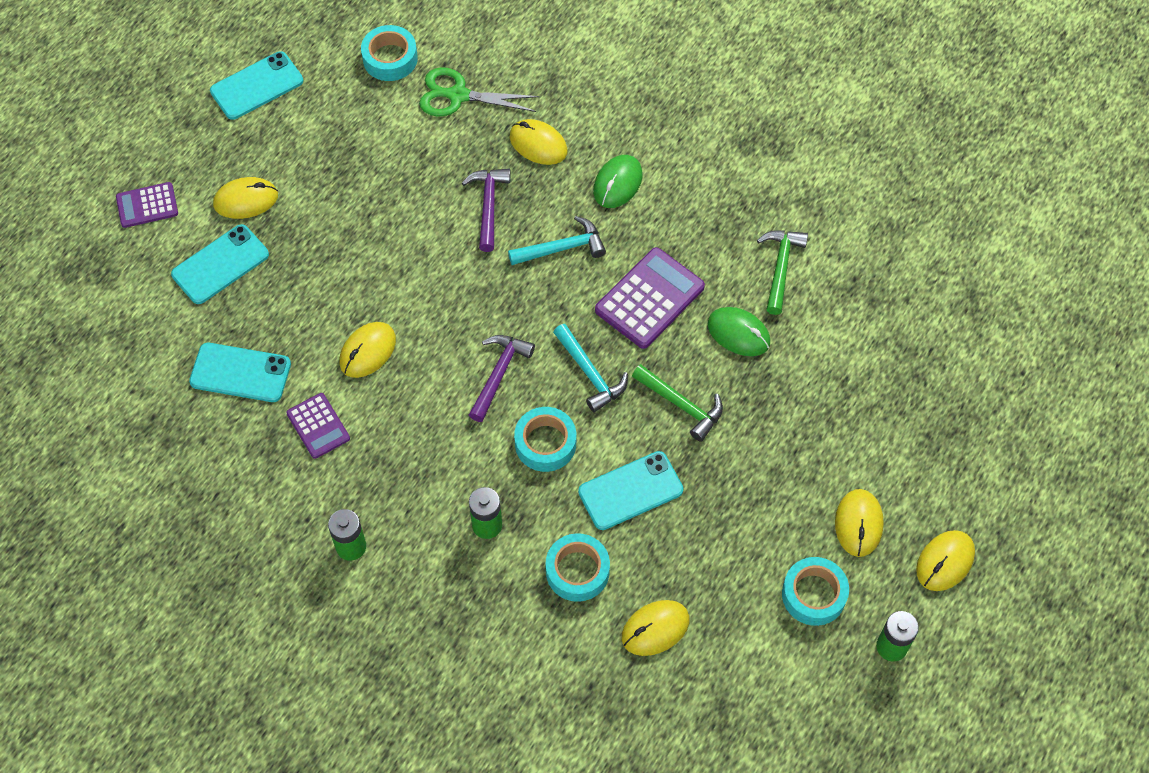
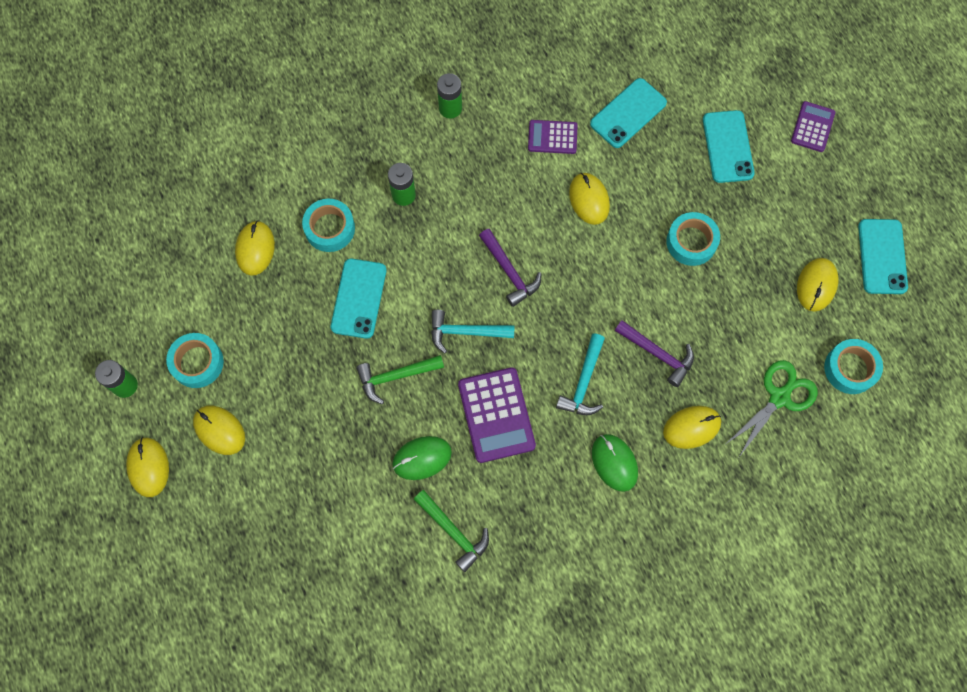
camera: 125 degrees right, 10 degrees up
(246, 200) = (775, 192): yellow mouse -> yellow mouse (816, 285)
(545, 443) = (434, 268): turquoise tape -> turquoise tape (691, 242)

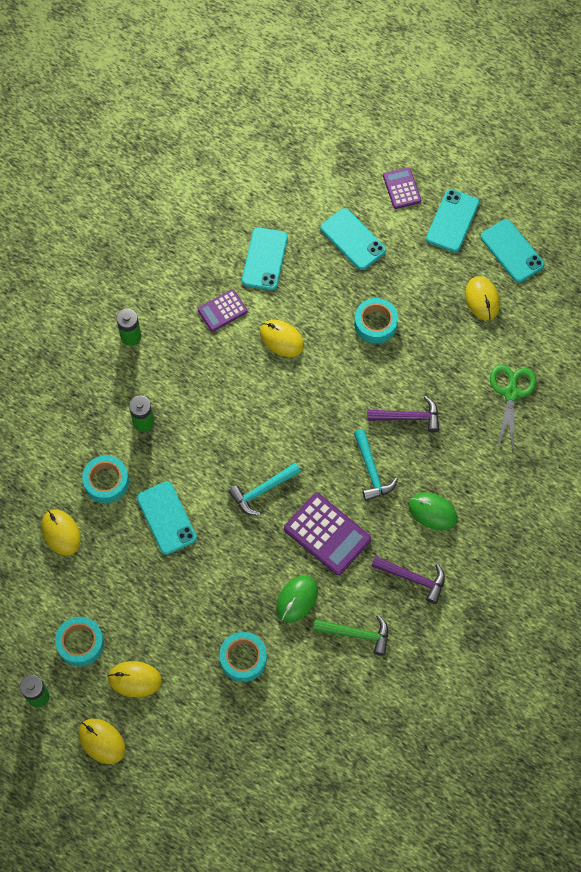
camera: 35 degrees left, 5 degrees down
(396, 376) = (235, 555): green hammer -> none
(509, 271) = (262, 427): purple hammer -> purple hammer (413, 578)
(691, 427) = (467, 453): yellow mouse -> none
(841, 189) = (452, 221): none -> turquoise phone
(850, 369) = (544, 342): turquoise tape -> turquoise tape (243, 658)

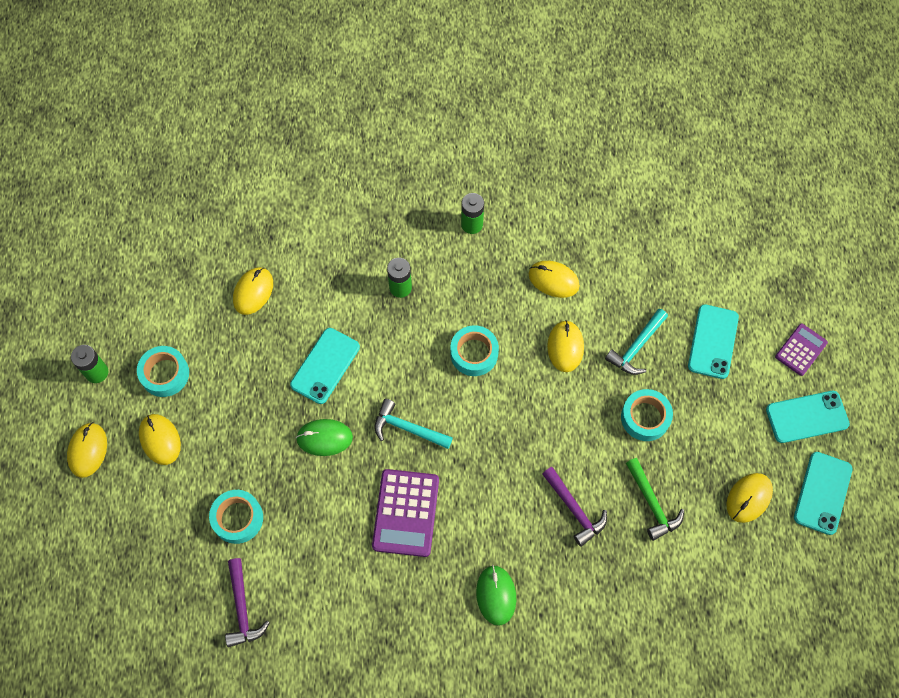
camera: 55 degrees right, 0 degrees up
(106, 481) = (324, 295): turquoise tape -> turquoise tape (474, 353)
(222, 311) = (553, 280): purple calculator -> yellow mouse
(264, 259) = (631, 281): turquoise phone -> none
(297, 599) = (324, 528): green mouse -> green mouse (324, 438)
(356, 634) = (326, 604): green hammer -> green hammer (652, 503)
(371, 470) = (496, 511): turquoise hammer -> turquoise hammer (636, 347)
(413, 578) = (416, 621): purple hammer -> purple hammer (242, 608)
(511, 392) = (674, 590): green scissors -> none

